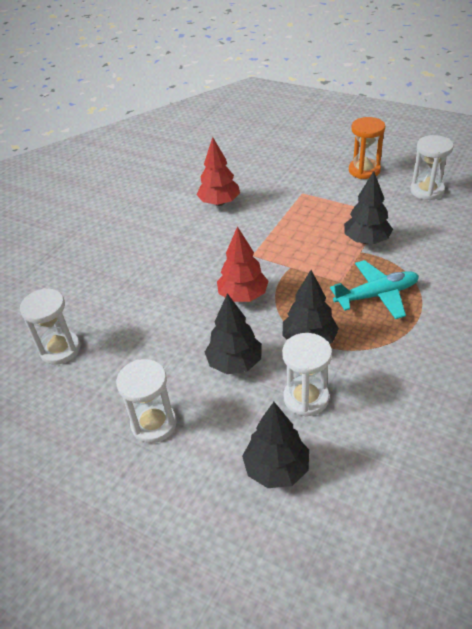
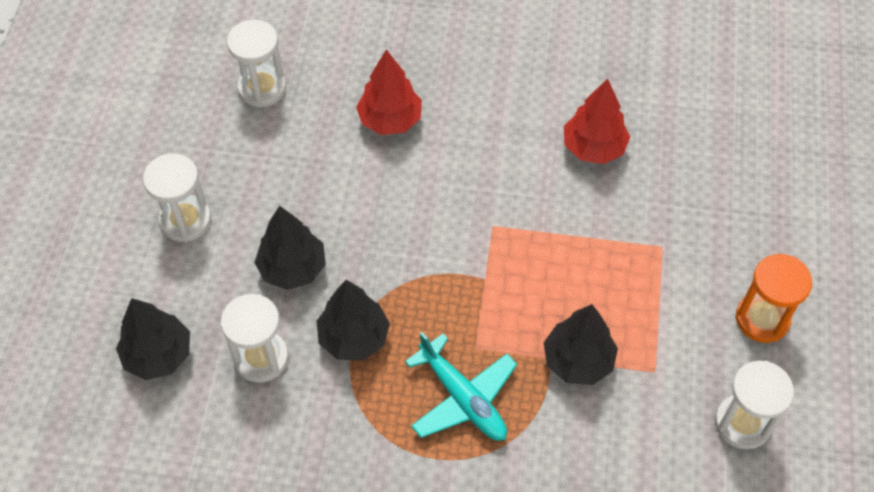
camera: 65 degrees right, 15 degrees up
(243, 296) = (409, 240): red tree -> red tree (390, 120)

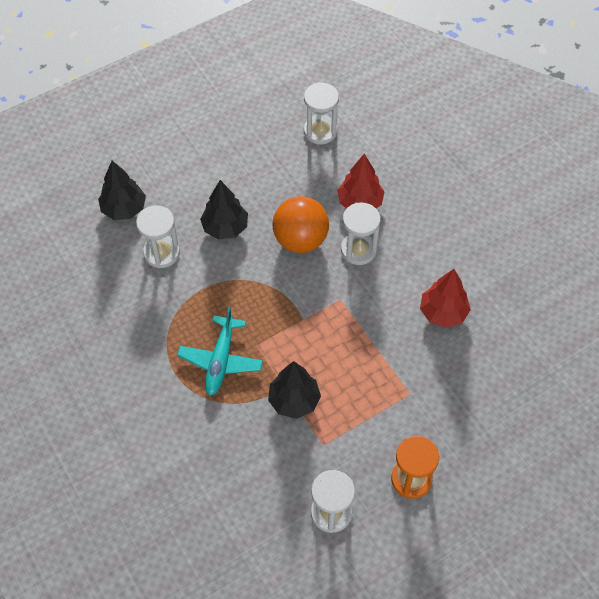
camera: 50 degrees right, 0 degrees up
(185, 220) = (208, 161): white hourglass -> white hourglass (358, 250)
(354, 337) = (210, 284): black tree -> none
(382, 208) = (300, 240): none -> orange ball

